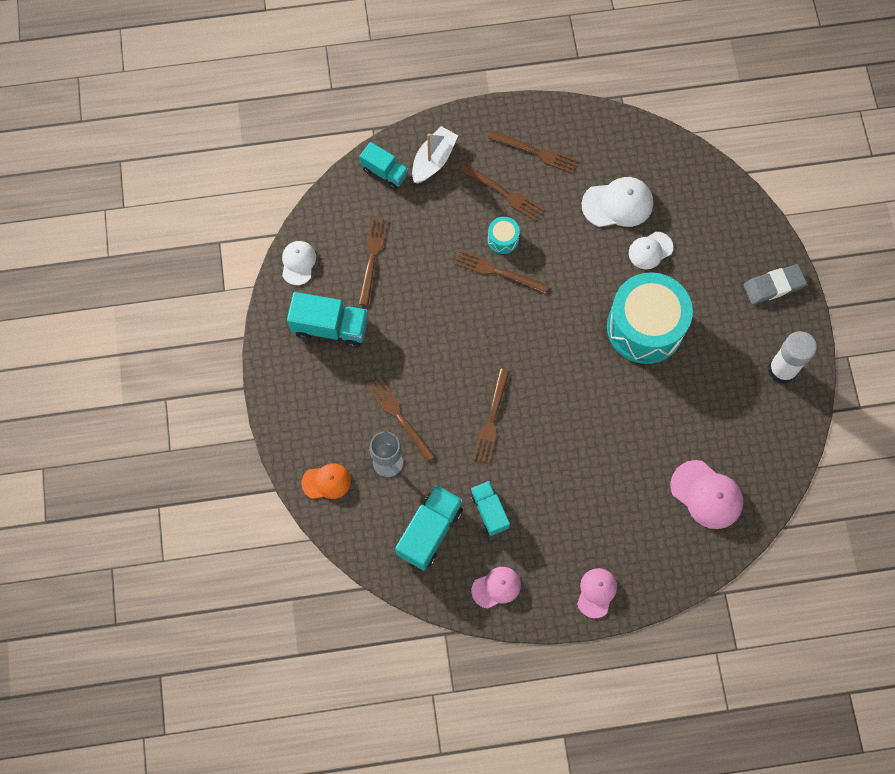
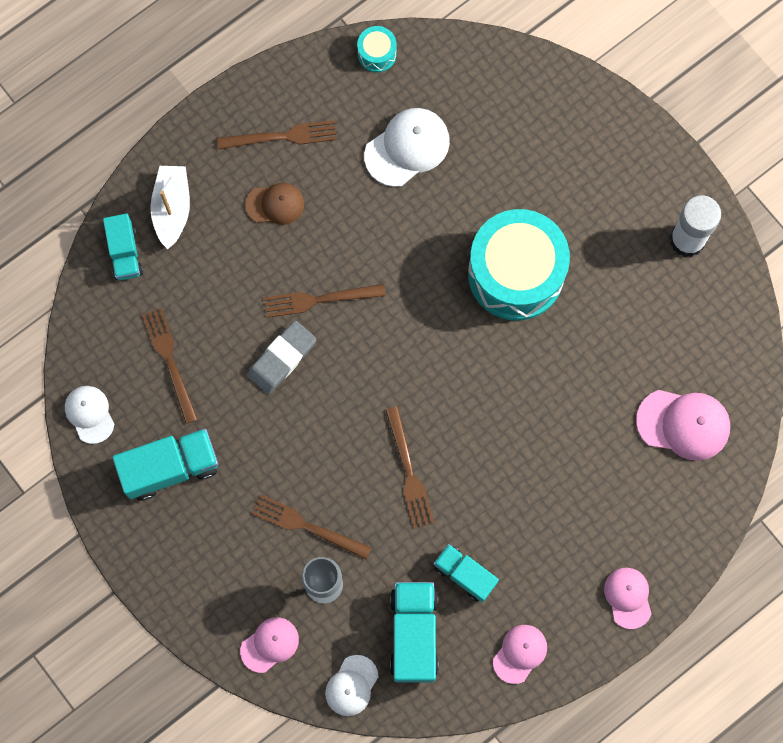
camera: 30 degrees left, 5 degrees up
(326, 482) = (270, 644): orange cap -> pink cap
(385, 172) = (125, 253): turquoise truck -> turquoise truck turned 75 degrees clockwise
(503, 239) = (303, 259): turquoise drum -> turquoise drum (377, 54)
(504, 193) = (275, 204): brown fork -> brown cap
(650, 250) = (473, 182): white cap -> white cap (351, 686)
(774, 286) = (627, 149): grey eraser -> grey eraser (282, 358)

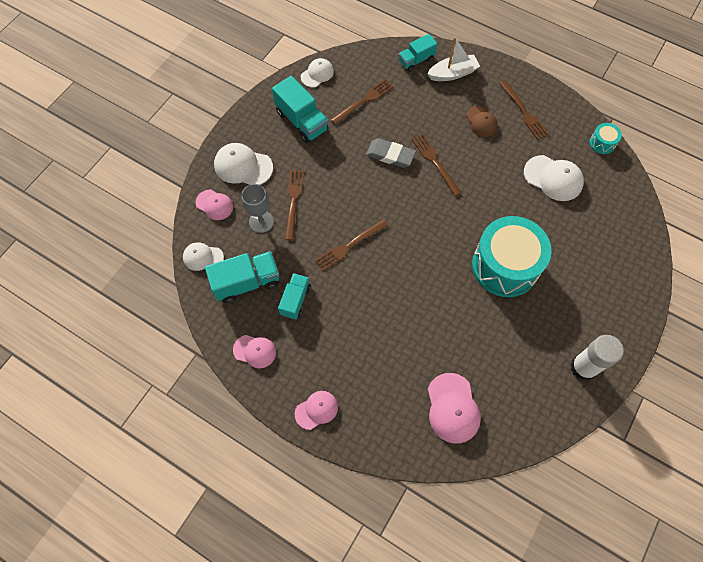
camera: 70 degrees right, 10 degrees down
(218, 582) = (243, 166): none -> white cap

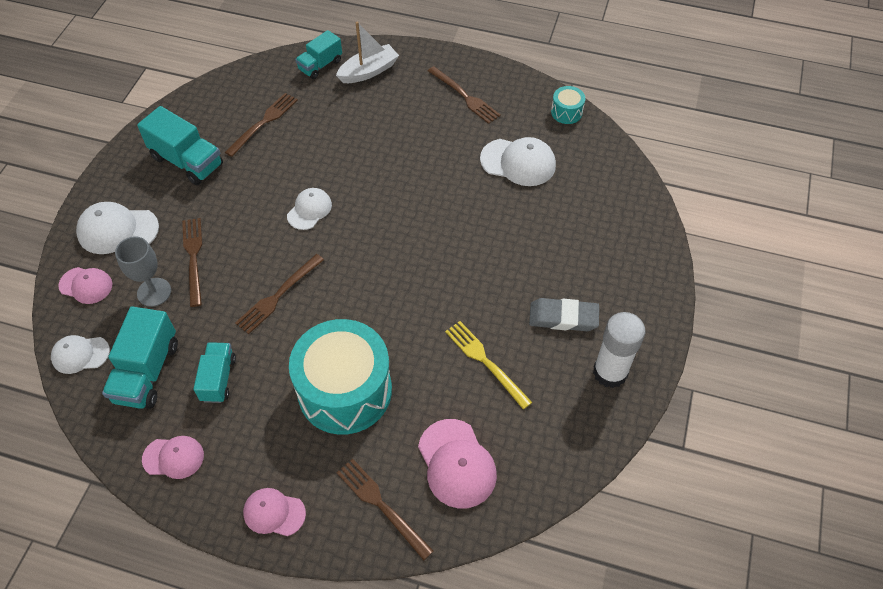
camera: 15 degrees left, 10 degrees down
(246, 282) = (147, 372): turquoise truck -> turquoise truck turned 135 degrees clockwise
(316, 410) = (274, 513): pink cap -> pink cap turned 120 degrees counterclockwise
(317, 74) = (197, 104): white cap -> white cap (309, 210)
(390, 155) = (310, 177): grey eraser -> grey eraser (563, 317)
(435, 162) = (368, 174): brown fork -> brown fork (381, 505)
(481, 121) = (416, 117): brown cap -> none
(491, 335) = (485, 361): none -> yellow fork
(505, 266) = (483, 275): turquoise drum -> turquoise drum (345, 391)

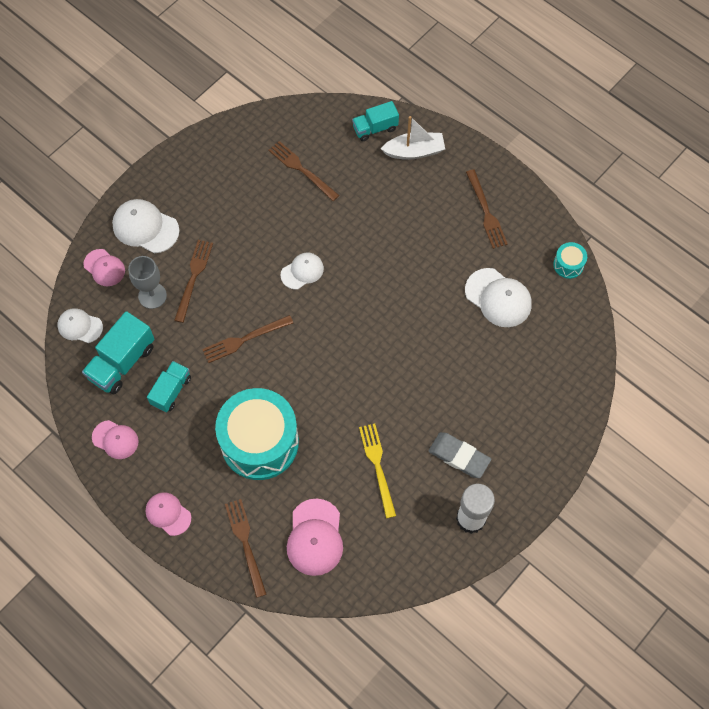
camera: 25 degrees right, 10 degrees up
(187, 161) = (224, 183): turquoise truck -> none
(264, 122) = (301, 169): brown fork -> brown fork turned 105 degrees counterclockwise

